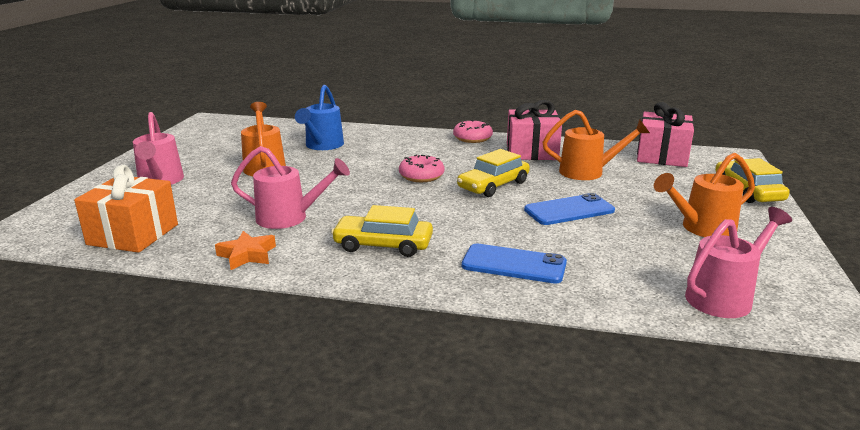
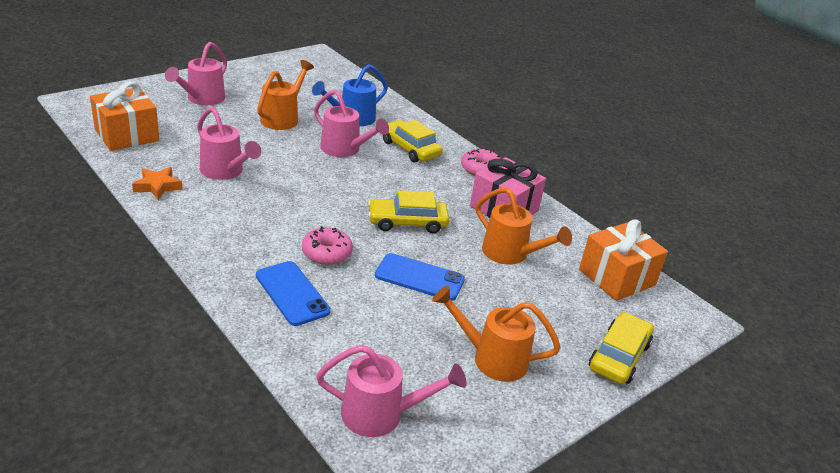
camera: 35 degrees right, 10 degrees up
(357, 165) = (344, 150): none -> pink watering can
(383, 245) = (242, 226): yellow car -> yellow car (410, 149)
(421, 176) = (371, 184): pink donut -> pink donut (326, 253)
(661, 156) = (616, 277): pink gift -> orange gift

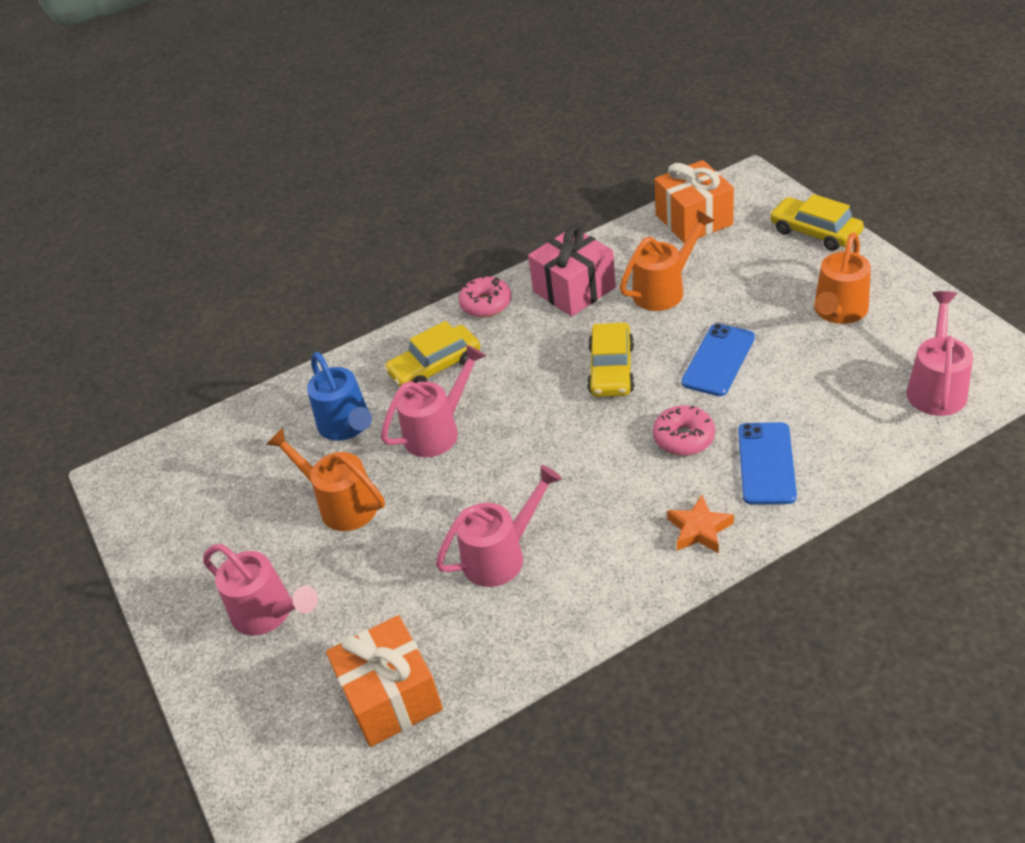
camera: 70 degrees left, 10 degrees up
(157, 186) = (546, 628): orange star -> orange star (699, 529)
(292, 293) = (766, 463): blue phone -> blue phone turned 60 degrees counterclockwise

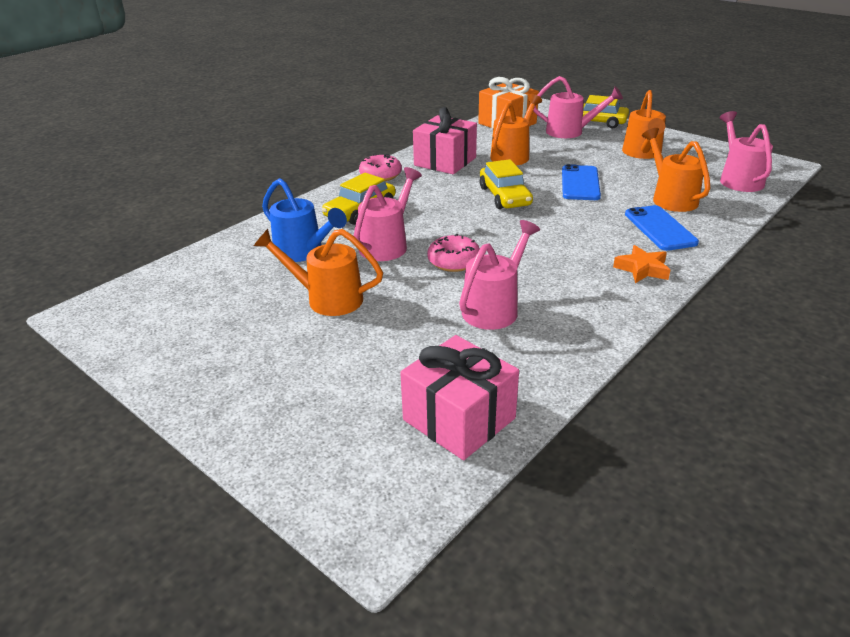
camera: 25 degrees left, 10 degrees down
(268, 613) = (297, 382): pink watering can -> pink watering can (570, 132)
(391, 697) = (459, 419): orange gift -> pink gift
(684, 438) = (588, 223): pink donut -> pink donut (454, 261)
(818, 409) = (671, 198): none -> orange watering can

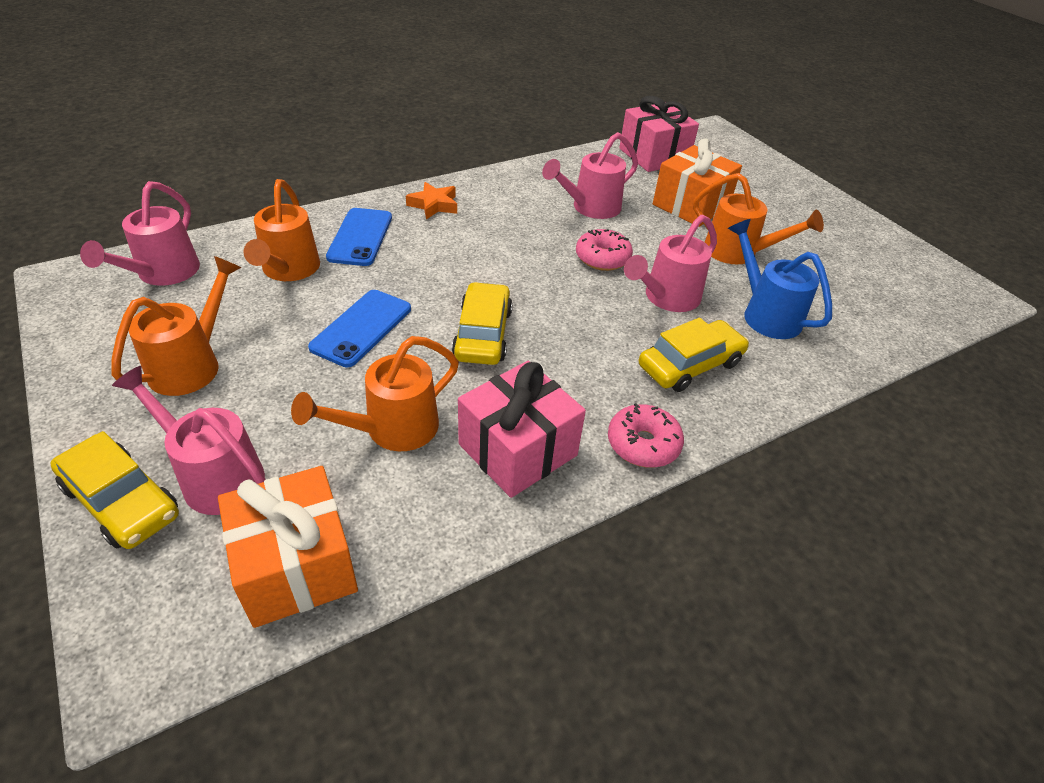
camera: 165 degrees left, 10 degrees up
(385, 343) = (691, 205): none -> orange gift

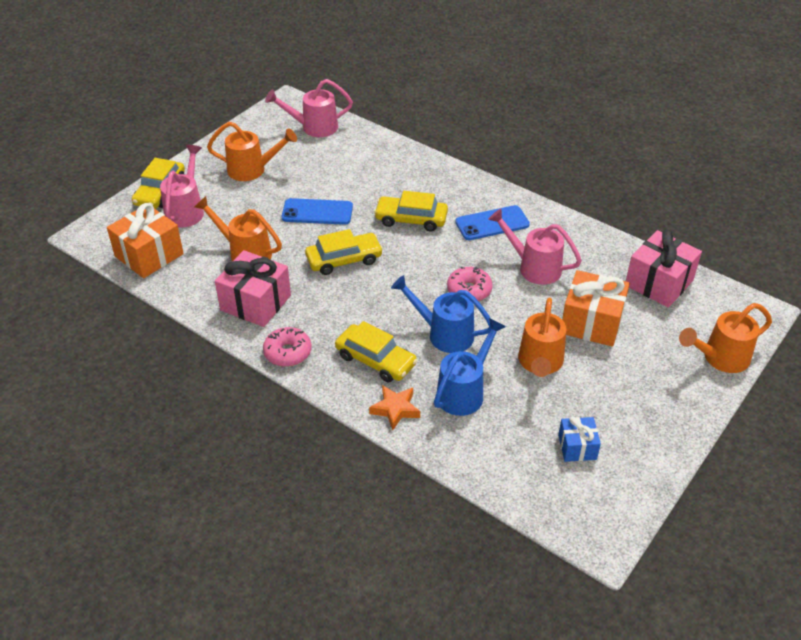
camera: 70 degrees right, 0 degrees up
(288, 270) = (349, 166): orange watering can -> orange watering can (720, 358)
(360, 237) = (404, 178): blue phone -> blue phone (492, 223)
(434, 205) = (468, 193): orange star -> orange star (395, 409)
(446, 257) = (411, 219): none -> yellow car
(666, 298) = (444, 334): pink watering can -> blue watering can
(860, 271) = (577, 447): none -> blue gift

